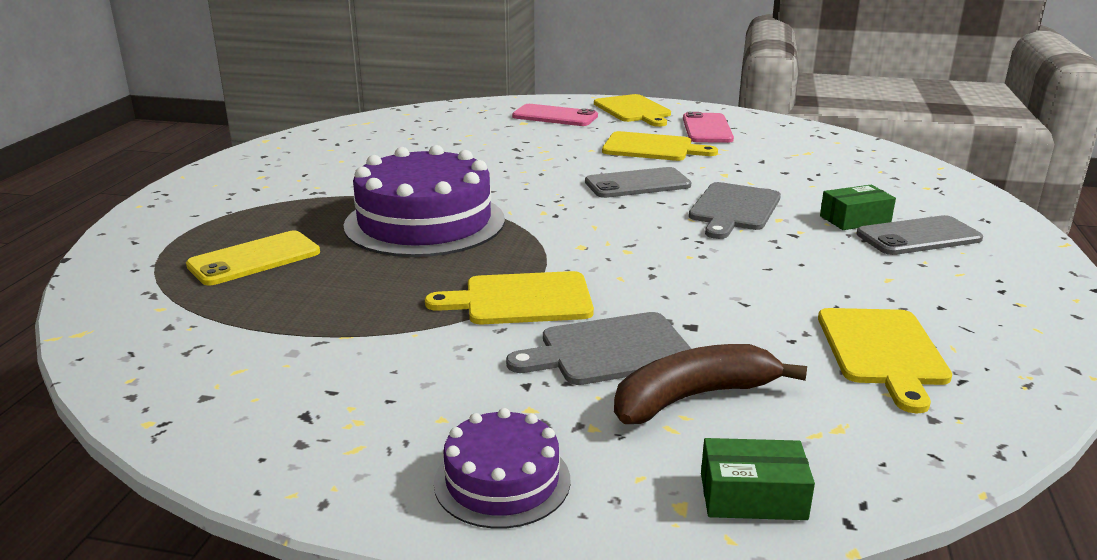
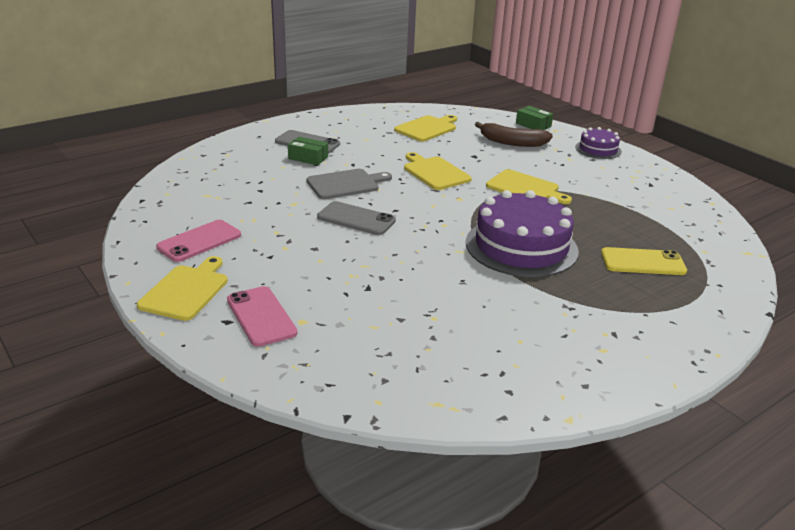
camera: 140 degrees left, 5 degrees up
(609, 350) = (518, 161): grey cutting board -> none
(652, 148) = (279, 242): yellow cutting board -> yellow cutting board (435, 172)

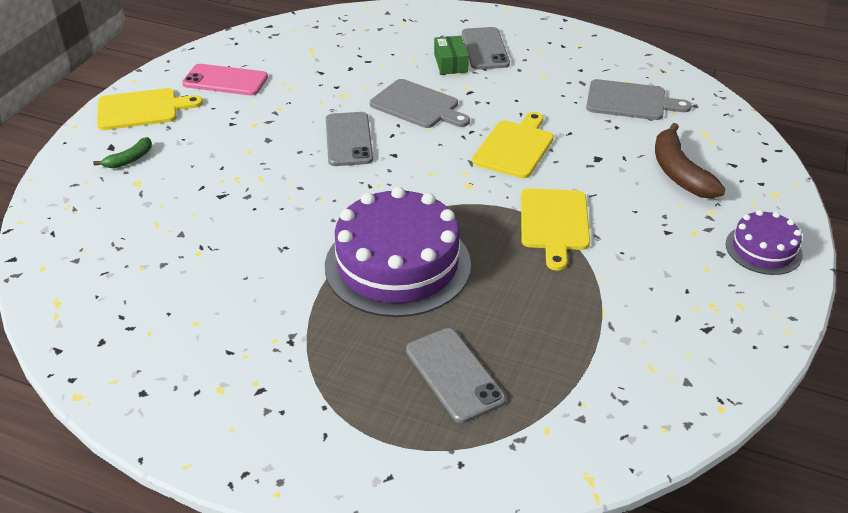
camera: 60 degrees right, 10 degrees up
(261, 316) = (129, 159): pink phone -> green banana
(427, 128) = (630, 101): yellow cutting board -> grey cutting board
(533, 125) = (764, 171): green box -> none
(643, 262) = (454, 375): yellow phone -> grey phone

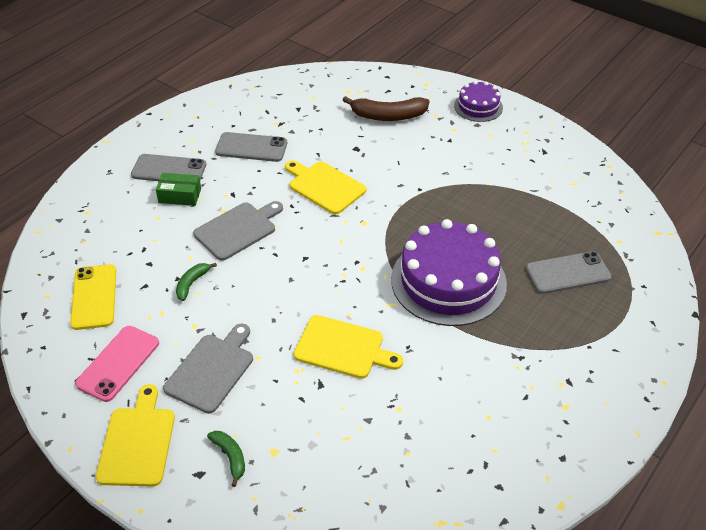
camera: 75 degrees left, 5 degrees up
(299, 51) = (94, 297): none -> yellow phone
(332, 96) = (192, 283): none -> green banana
(348, 139) = (270, 283): grey phone -> grey phone (251, 147)
(554, 223) = (424, 189): yellow cutting board -> yellow cutting board (343, 348)
(630, 101) = (290, 113): grey cutting board -> grey cutting board (211, 370)

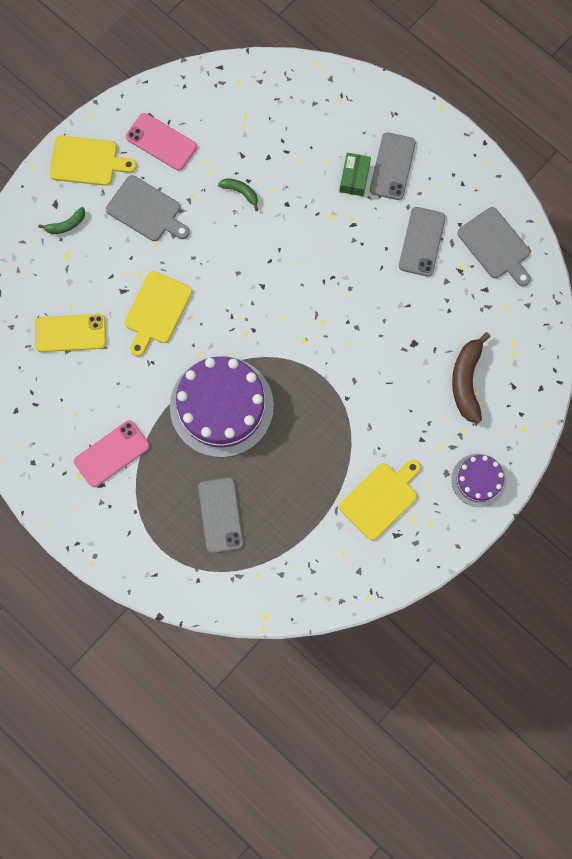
camera: 95 degrees right, 30 degrees up
(94, 297) = (233, 117): yellow phone -> yellow phone (70, 333)
(237, 229) = (304, 229): grey cutting board -> grey cutting board (495, 246)
(324, 186) = (357, 308): yellow cutting board -> yellow cutting board (380, 498)
(528, 375) = (111, 453): none -> pink phone

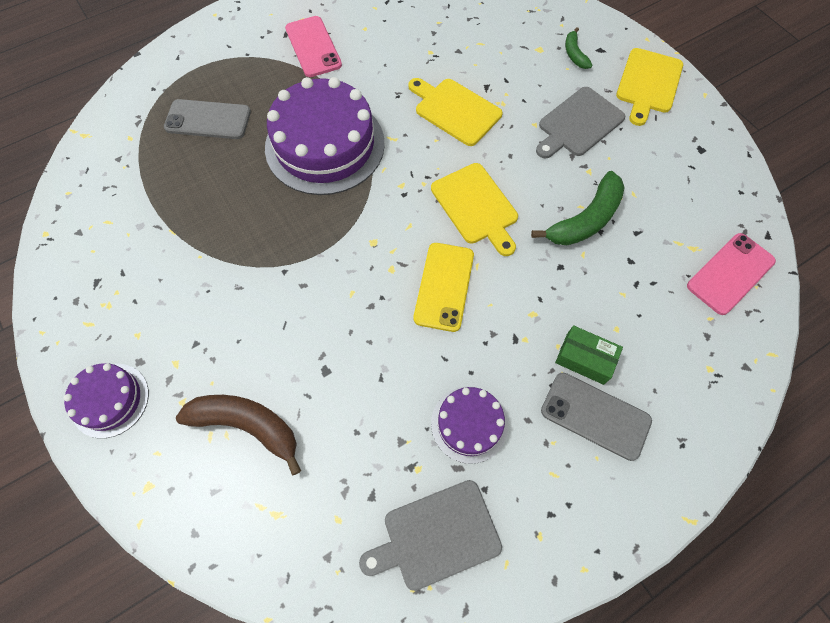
camera: 105 degrees right, 10 degrees down
(70, 333) = (452, 38): yellow phone -> yellow phone (444, 286)
(161, 142) = (665, 154): pink phone -> pink phone (730, 273)
(241, 192) = (585, 220): green banana -> green banana, size x1.85
(380, 498) = (147, 276): yellow cutting board -> yellow cutting board (476, 206)
(422, 242) = (469, 424): grey phone -> purple cake

